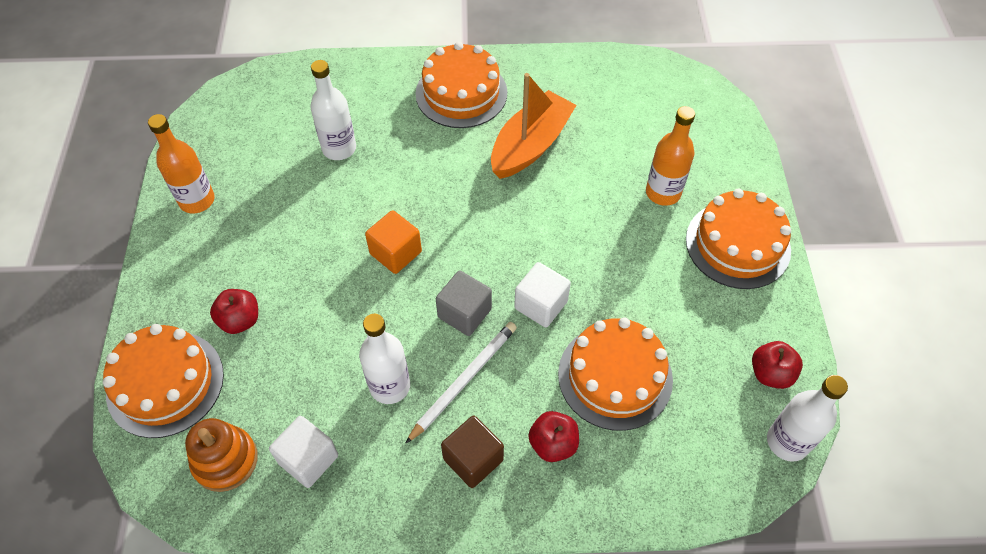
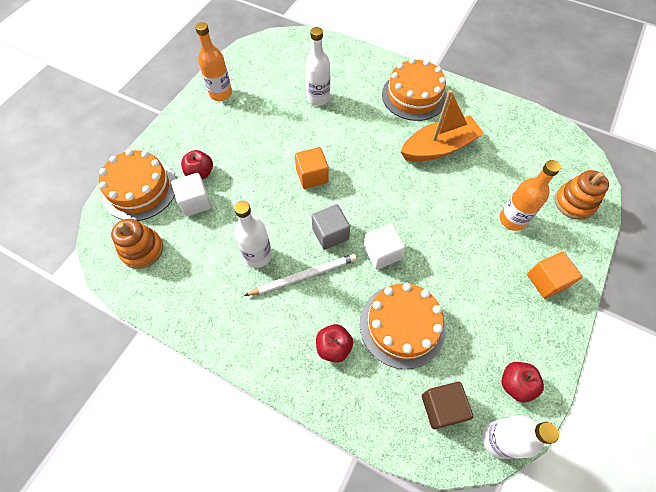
camera: 30 degrees right, 5 degrees up
(308, 459) = (185, 274): white cube -> white cube (195, 202)
(473, 459) = (278, 328): brown cube -> brown cube (442, 407)
(716, 142) = (574, 202): none -> orange stacking toy
(737, 244) = (546, 281): orange cake -> orange cube

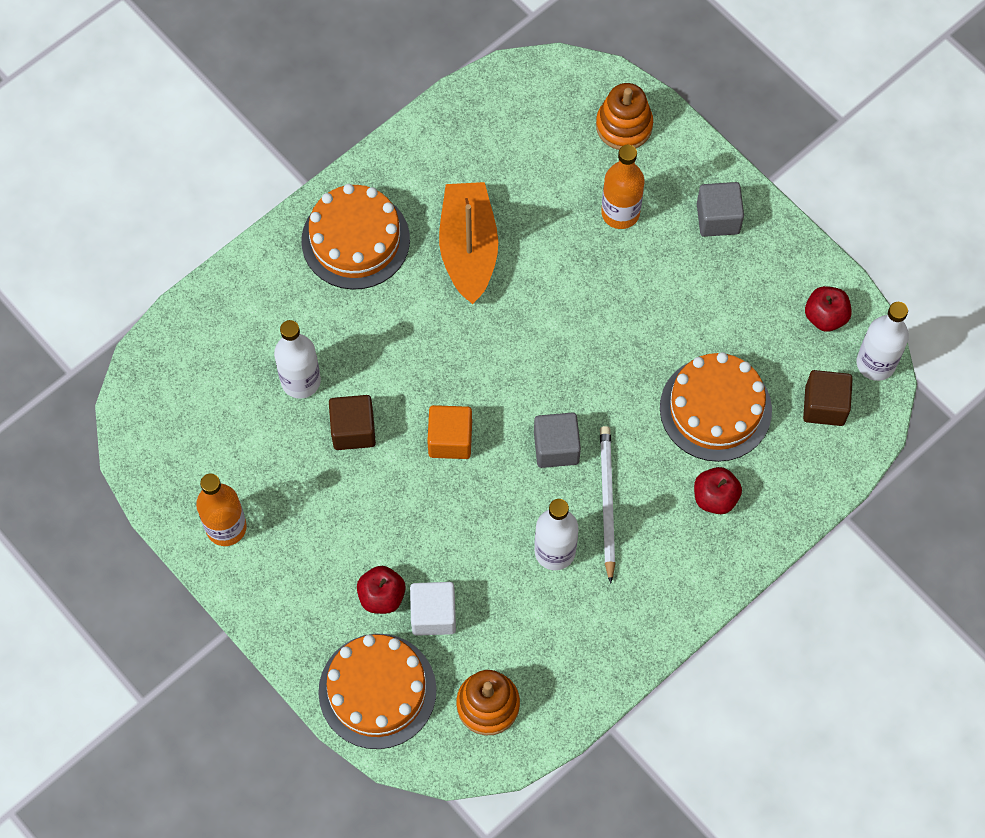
camera: 70 degrees left, 5 degrees up
(299, 129) = (353, 430): none -> brown cube
(382, 253) = (609, 393): white cube -> none
(546, 281) = (718, 218): orange cube -> grey cube

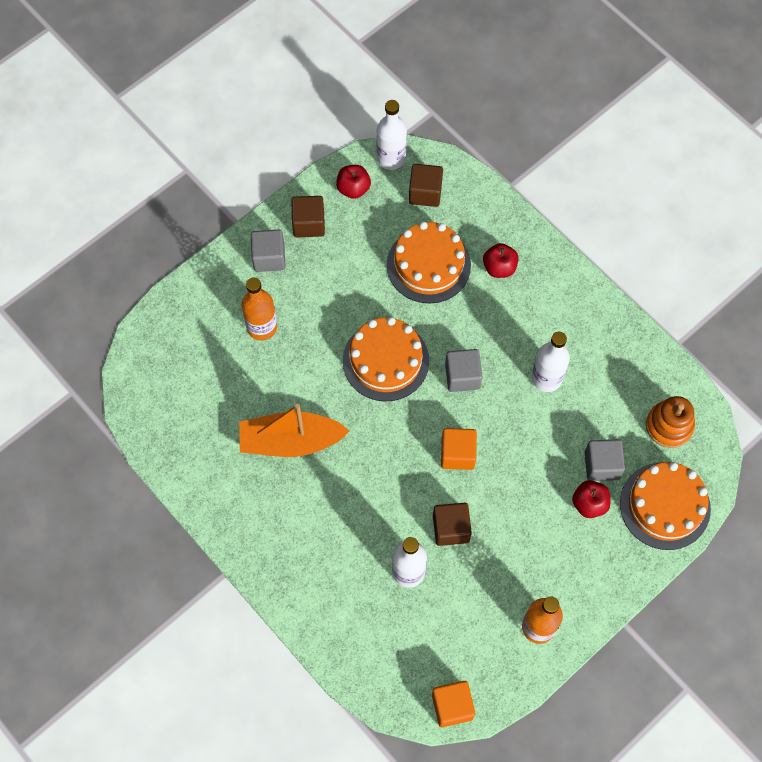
camera: 90 degrees left, 0 degrees up
(137, 427) = (452, 706): none -> orange cube
(355, 240) = (280, 531): orange cake -> orange cake (385, 360)
(433, 615) = (601, 465): white cube -> grey cube
(607, 502) = (505, 341): white pencil -> none
(624, 126) = (183, 323): orange stacking toy -> none
(769, 263) = (309, 224): none -> brown cube

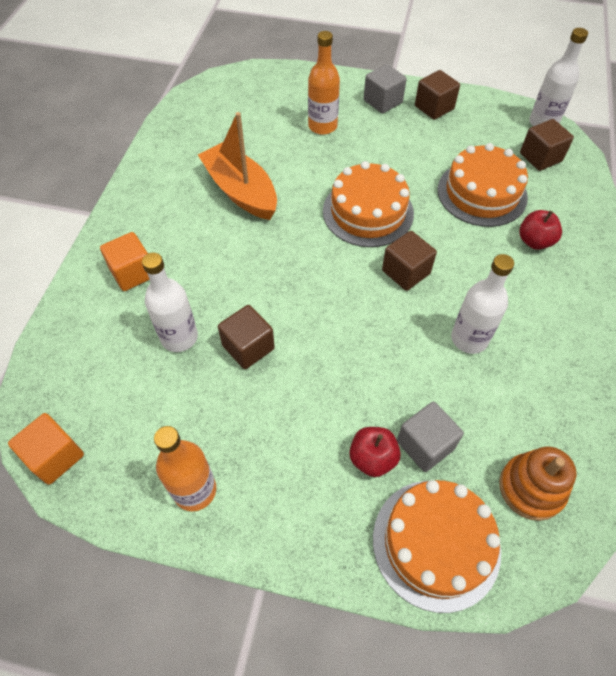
camera: 55 degrees right, 10 degrees down
(353, 189) = (491, 116): red apple -> none
(457, 454) = (327, 310): orange cube -> orange cube (133, 273)
(462, 376) = (406, 272): grey cube -> brown cube

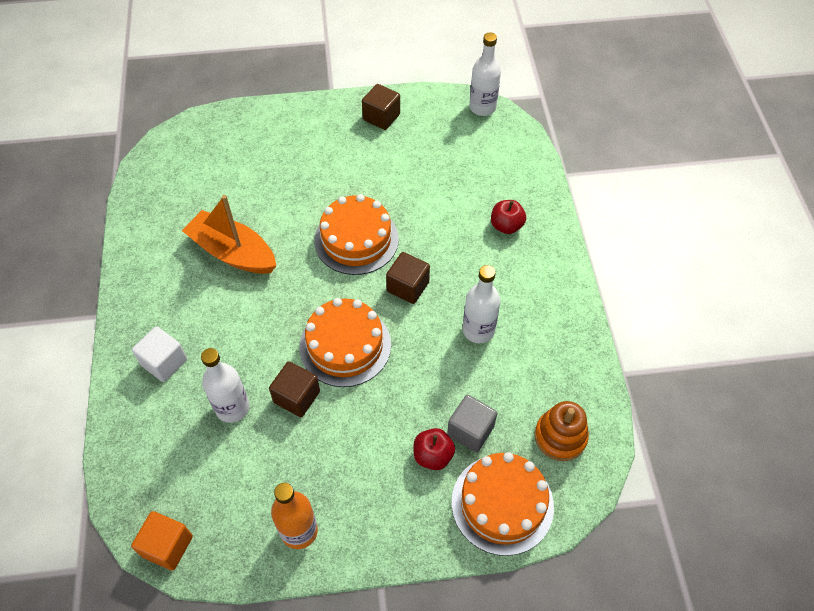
camera: 20 degrees left, 0 degrees up
(133, 273) = (164, 362): orange cube -> white cube
(322, 126) = (285, 164): orange bottle -> none
(382, 101) = (332, 123): grey cube -> none
(482, 193) = (449, 192): orange cake -> orange cake (345, 345)
(540, 157) = (489, 143): brown cube -> none

